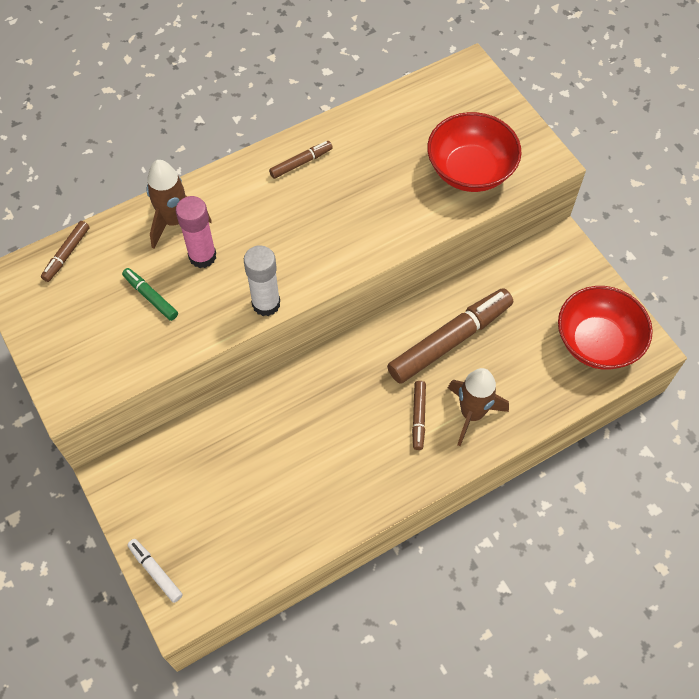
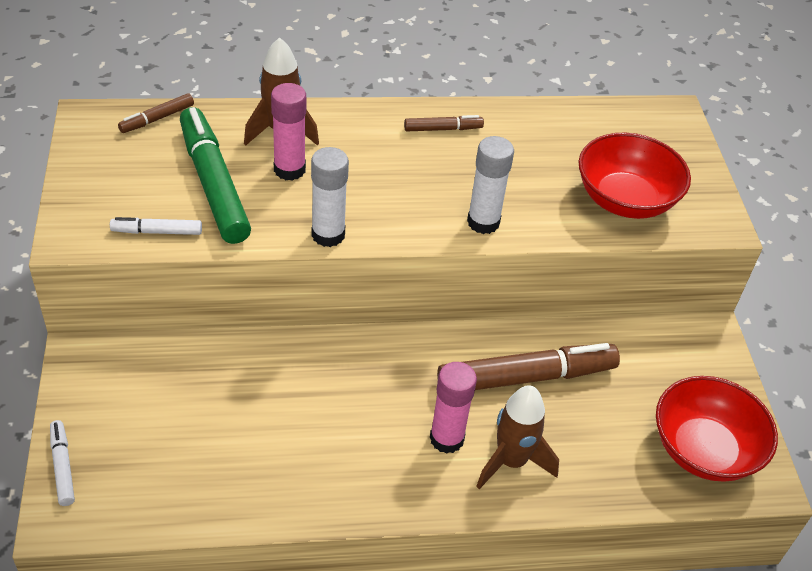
camera: 20 degrees right, 15 degrees down
(133, 361) = (157, 231): none -> white marker
(151, 297) = (214, 184): green marker -> green marker, size x2.13
(376, 239) = (483, 222): none -> white glue stick
(418, 417) = (446, 439): brown marker -> pink glue stick

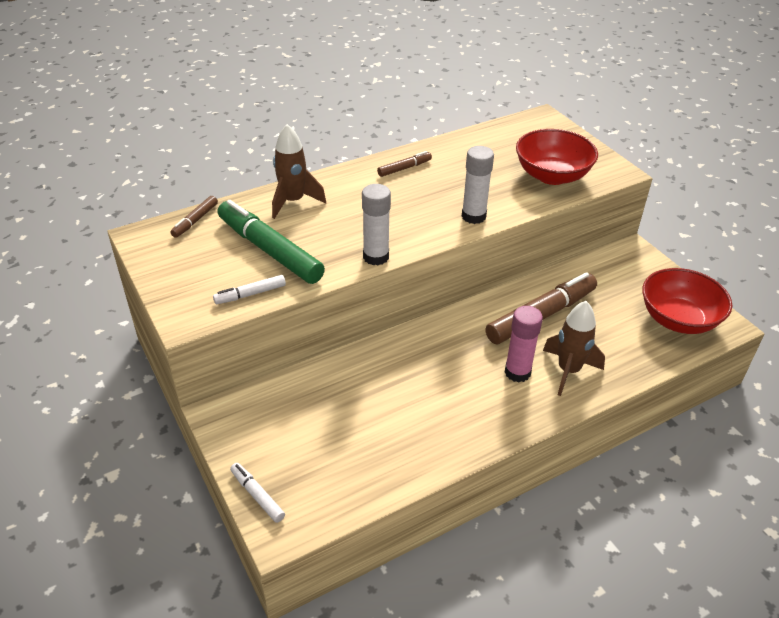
camera: 20 degrees left, 5 degrees down
(289, 169) = (318, 224): pink glue stick -> none

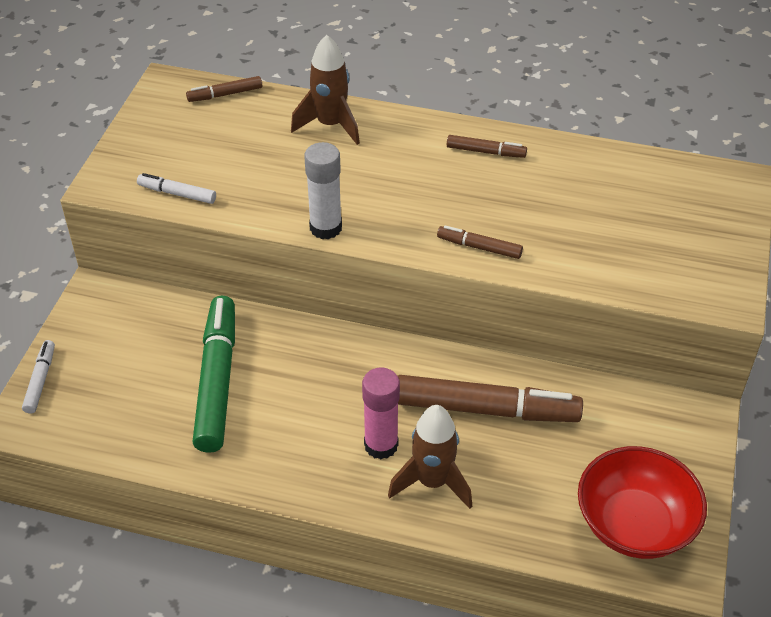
camera: 45 degrees right, 5 degrees up
(269, 250) = (246, 162): green marker -> green marker (217, 380)
(473, 216) = (479, 247): white glue stick -> brown marker
(552, 175) = (637, 256): red bowl -> none

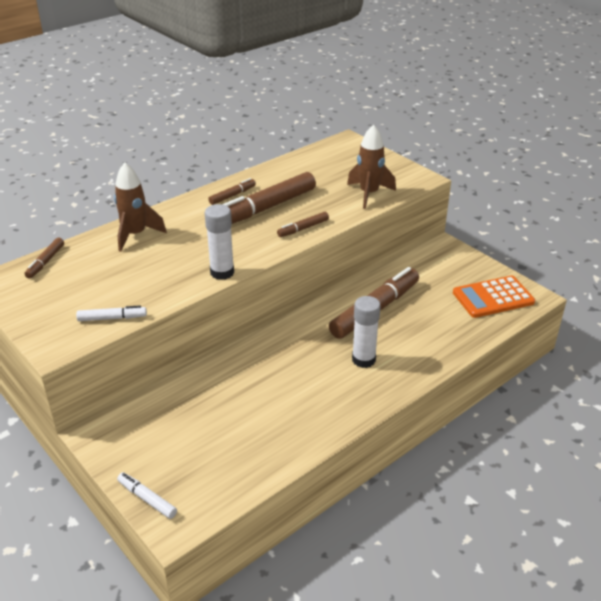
camera: 55 degrees left, 10 degrees down
(177, 193) = (112, 318): white marker -> white marker turned 150 degrees counterclockwise
(217, 380) = (244, 407): green marker -> none
(381, 445) = (363, 359): pink glue stick -> white glue stick
(432, 482) = (407, 352): brown rocket -> brown rocket (369, 194)
(488, 193) = (265, 208): none -> brown marker
(634, 524) = (493, 297): red bowl -> orange calculator

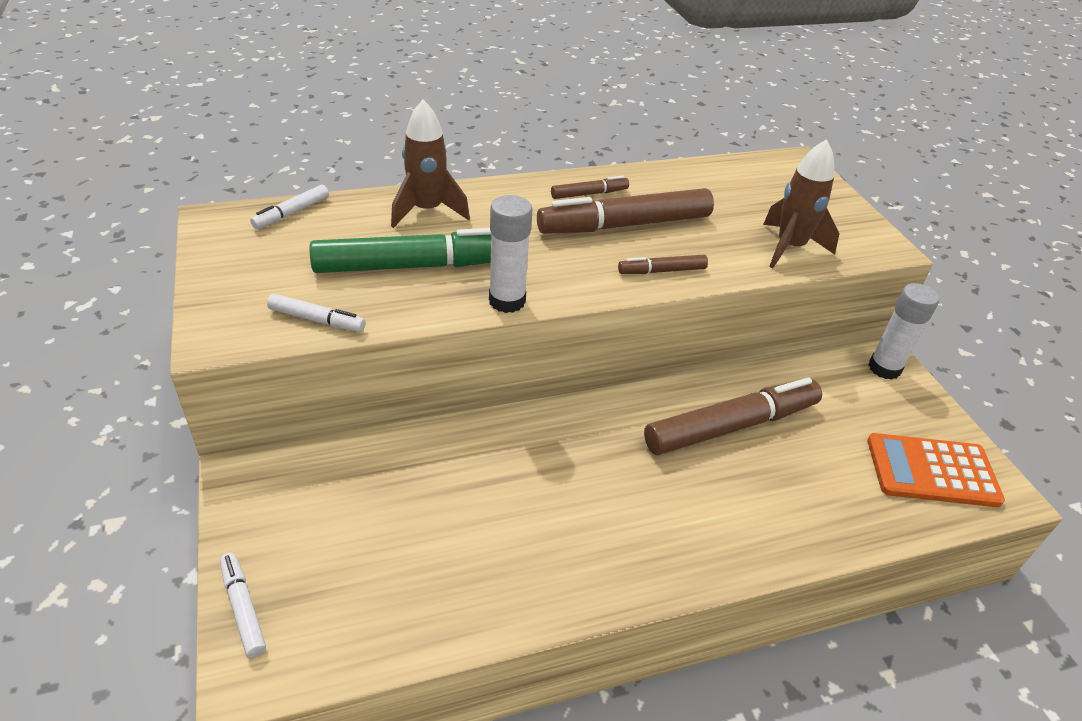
camera: 20 degrees right, 5 degrees up
(45, 262) = (291, 213): brown marker -> white marker
(151, 270) = (414, 266): none -> green marker
(363, 359) = (674, 502): white glue stick -> white glue stick (884, 368)

